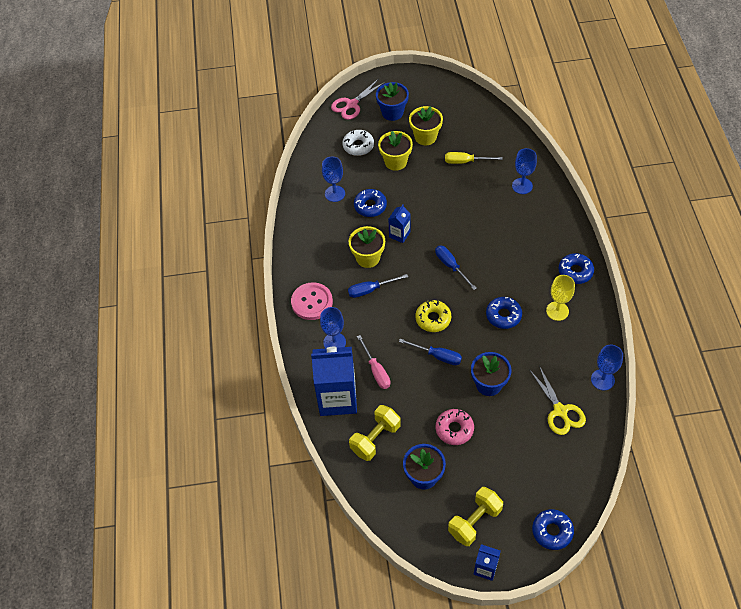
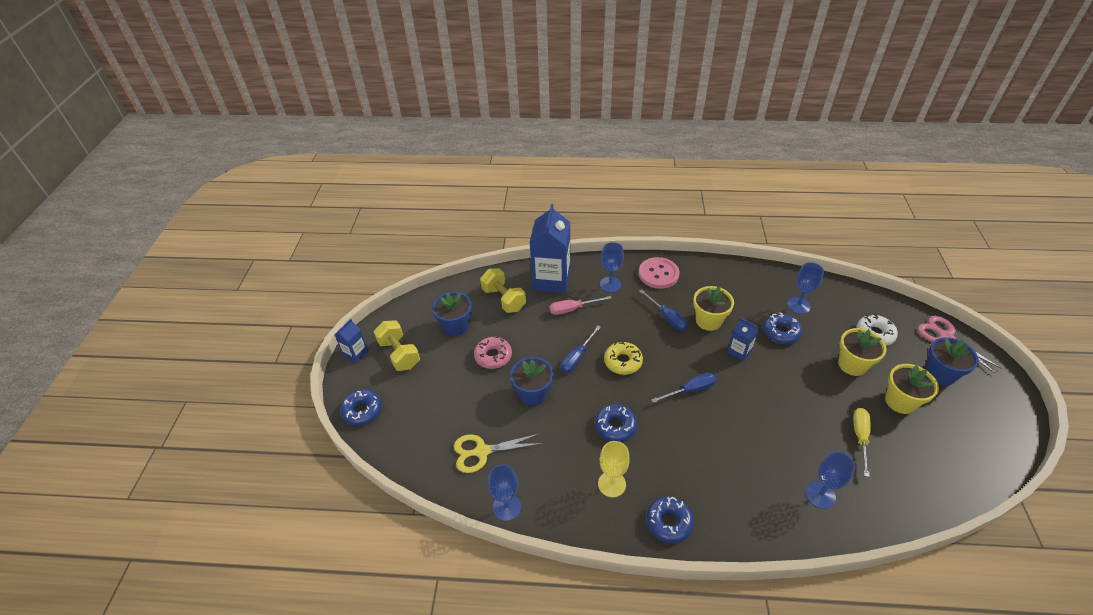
camera: 100 degrees right, 10 degrees down
(370, 290) = (667, 317): blue screwdriver -> blue screwdriver turned 150 degrees clockwise

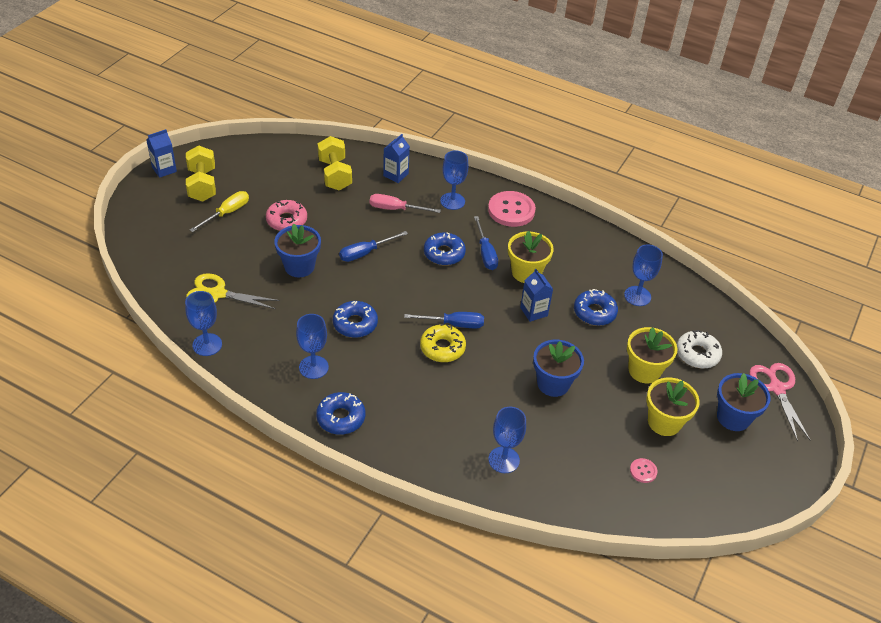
camera: 20 degrees right, 0 degrees up
(362, 411) = (137, 219): blue donut -> blue donut (444, 253)
(456, 326) = (271, 181): blue flower pot -> blue flower pot (553, 383)
(551, 280) = (396, 175): blue carton -> blue carton, size x0.48
(612, 484) = (313, 367): yellow goblet -> blue goblet
(623, 362) = (407, 274): yellow donut -> yellow donut (442, 348)
(860, 437) = (590, 433): yellow screwdriver -> yellow screwdriver (227, 213)
(921, 452) = (643, 471): none -> pink button

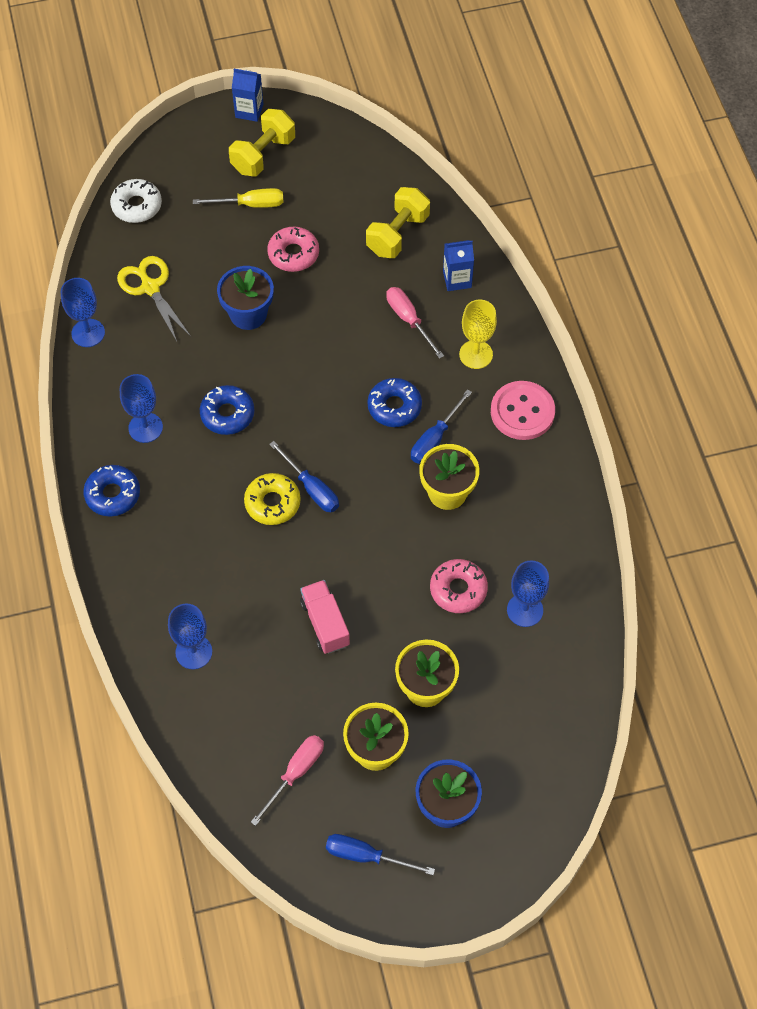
camera: 50 degrees right, 15 degrees up
(365, 253) = (323, 347): blue screwdriver -> blue screwdriver (366, 856)
(452, 201) = (476, 354): blue goblet -> yellow goblet
(534, 311) = (401, 538): blue carton -> none
(553, 383) = (325, 623): blue flower pot -> pink truck
(594, 312) = (458, 589): blue donut -> pink donut
(643, 471) = (295, 773): pink button -> pink screwdriver
(697, 354) = (500, 719): white donut -> white donut (137, 206)
(776, 388) = (531, 822): pink scissors -> none

